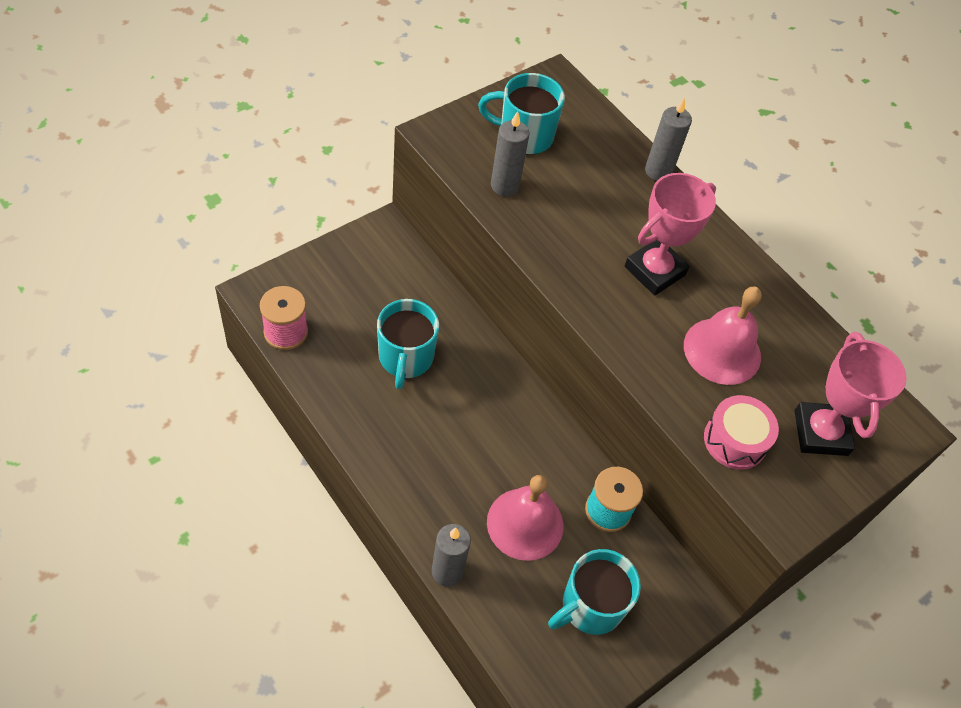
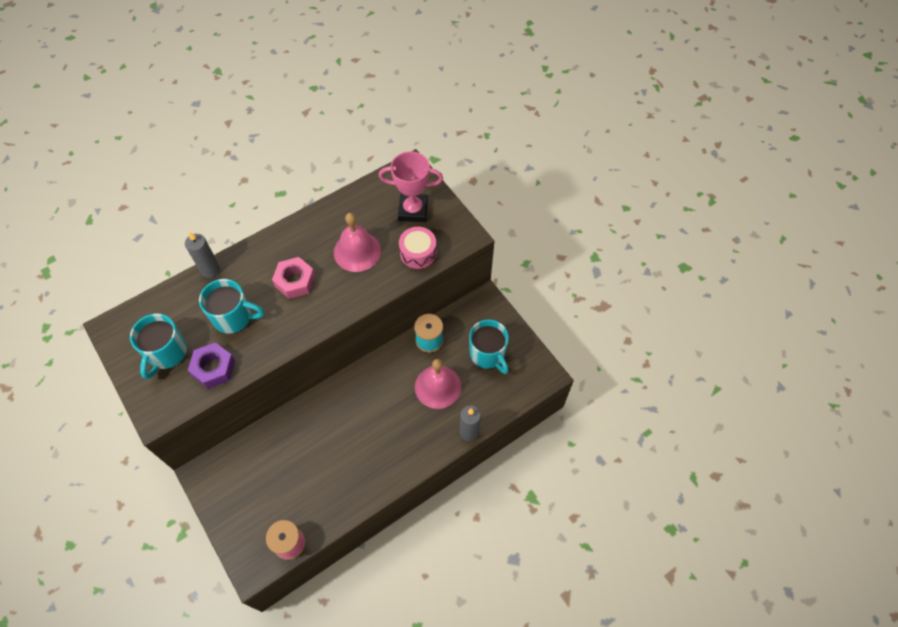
camera: 80 degrees left, 5 degrees up
(405, 358) = (316, 458): turquoise mug -> turquoise mug (233, 317)
(504, 186) = (213, 368): grey candle -> purple nut
(654, 271) = (295, 281): pink trophy -> pink nut

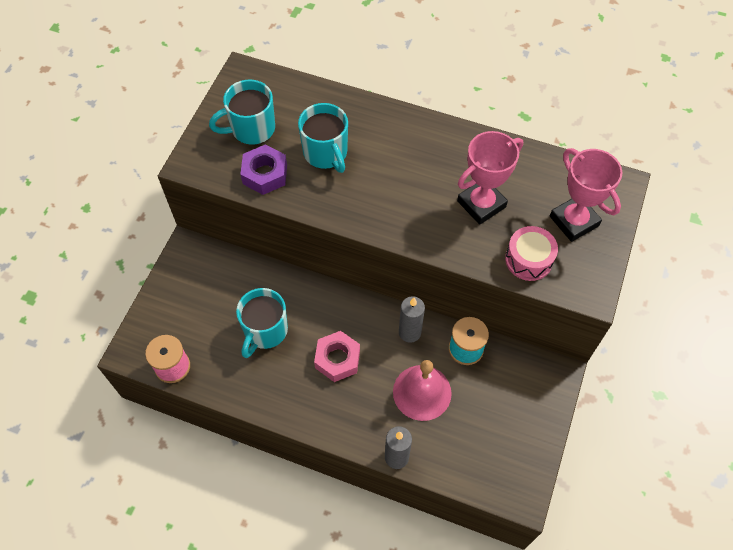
camera: 55 degrees right, 0 degrees up
(210, 270) = (357, 101): grey candle -> grey candle (409, 332)
(295, 281) = (403, 175): pink nut -> pink nut (337, 359)
(357, 251) = (481, 204): pink bell -> pink trophy
(488, 354) = (497, 418): turquoise mug -> turquoise mug (265, 331)

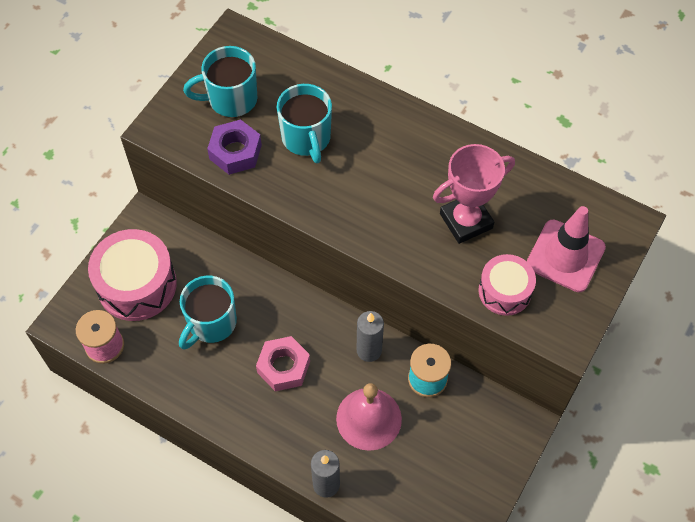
camera: 10 degrees right, 0 degrees up
(191, 308) = (137, 285): none -> pink drum
(574, 221) = (565, 256): pink trophy -> pink traffic cone

